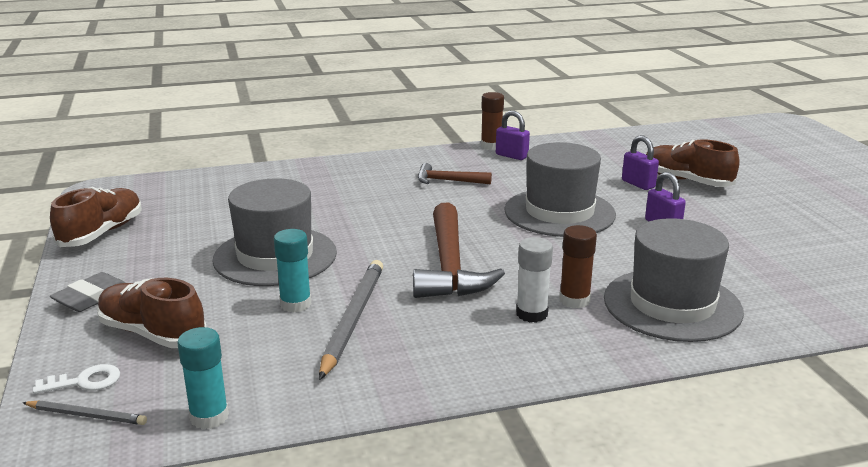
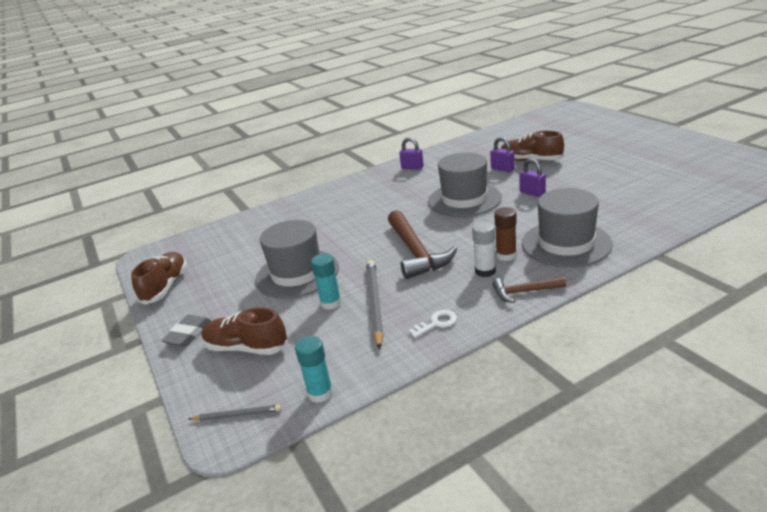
camera: 10 degrees left, 5 degrees up
(85, 381) = (221, 393): white key -> white key (436, 323)
(448, 181) = (381, 194): brown hammer -> brown hammer (524, 292)
(491, 146) = (395, 164): brown glue stick -> none

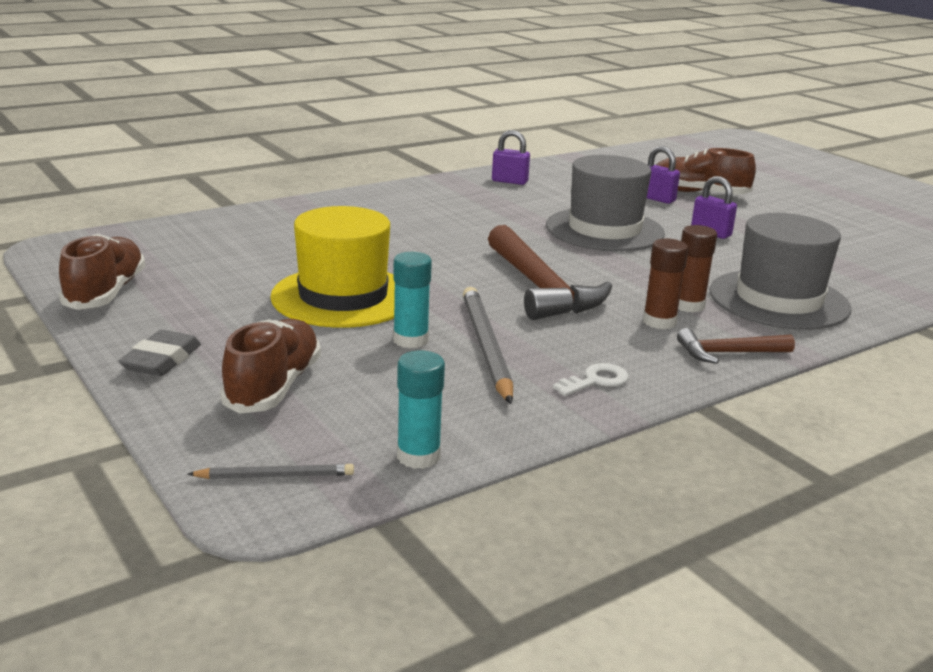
camera: 10 degrees left, 5 degrees down
(246, 348) = (273, 387): brown shoe -> brown shoe turned 90 degrees clockwise
(297, 274) = (343, 297): grey hat -> yellow hat
(485, 271) = (659, 322): white glue stick -> brown glue stick

